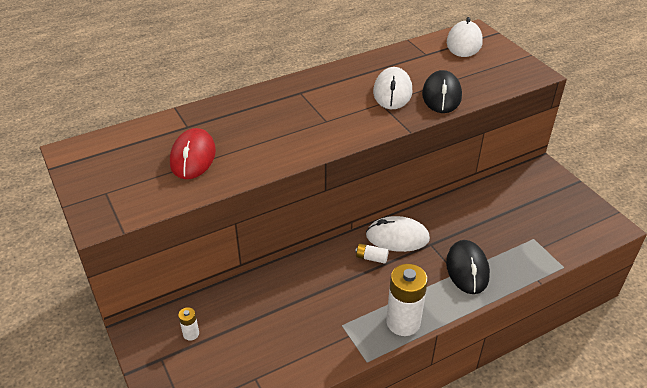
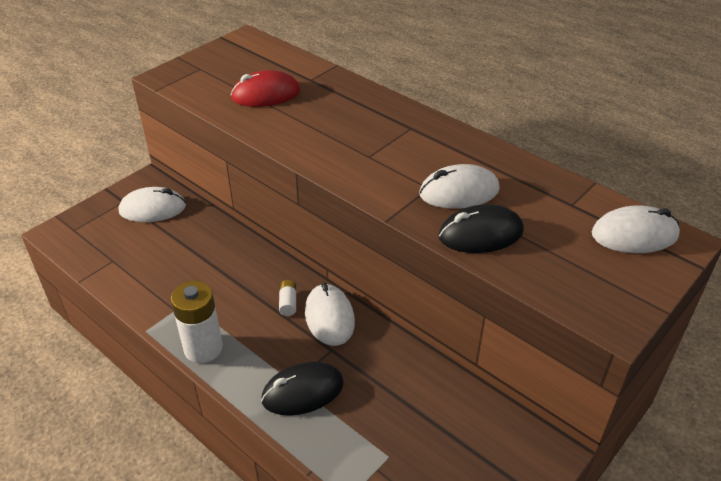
camera: 70 degrees right, 0 degrees up
(191, 334) = (152, 209): white battery -> white mouse

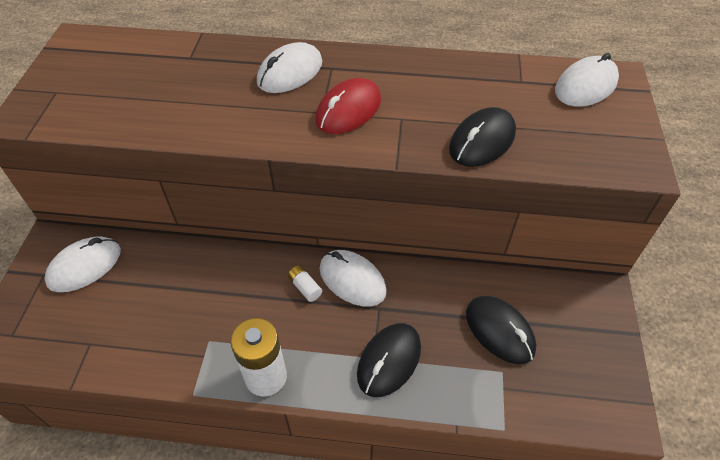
camera: 35 degrees left, 10 degrees up
(266, 94) = (159, 92): red mouse -> red mouse (348, 110)
(417, 425) = (499, 331): none -> black mouse
(459, 192) = (429, 111): white mouse -> white mouse (290, 72)

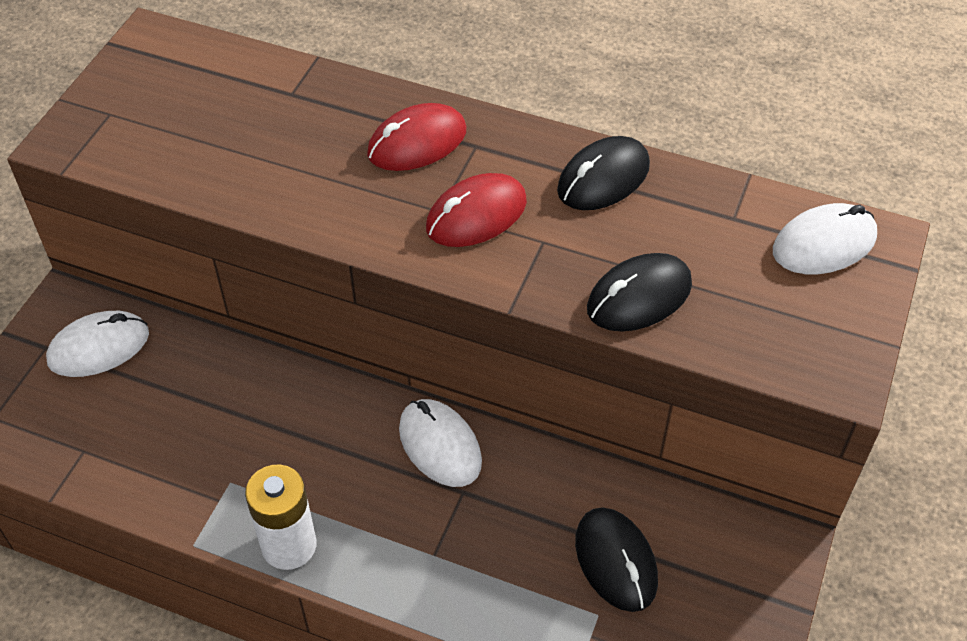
camera: 15 degrees right, 0 degrees up
(290, 72) = (417, 143): white mouse -> red mouse
(305, 287) = (373, 441): white battery -> none
(389, 361) = (452, 564): black mouse -> black mouse (603, 178)

